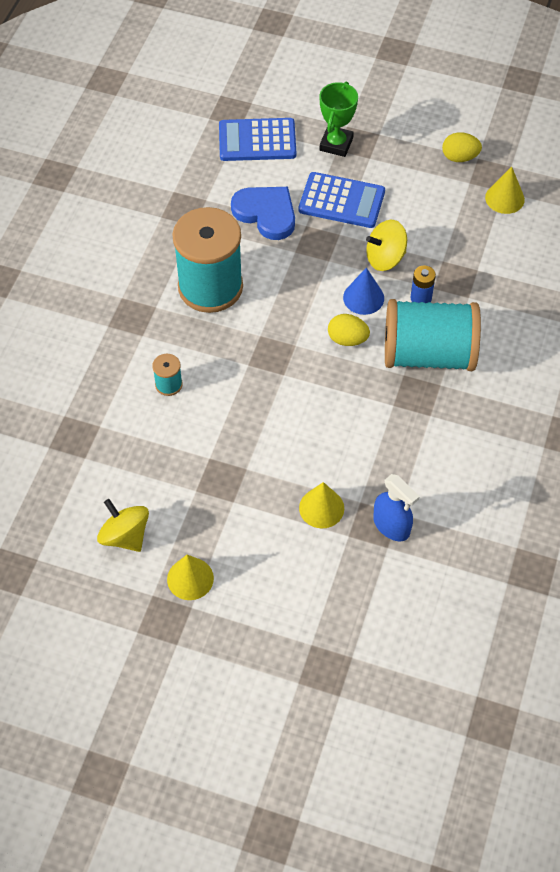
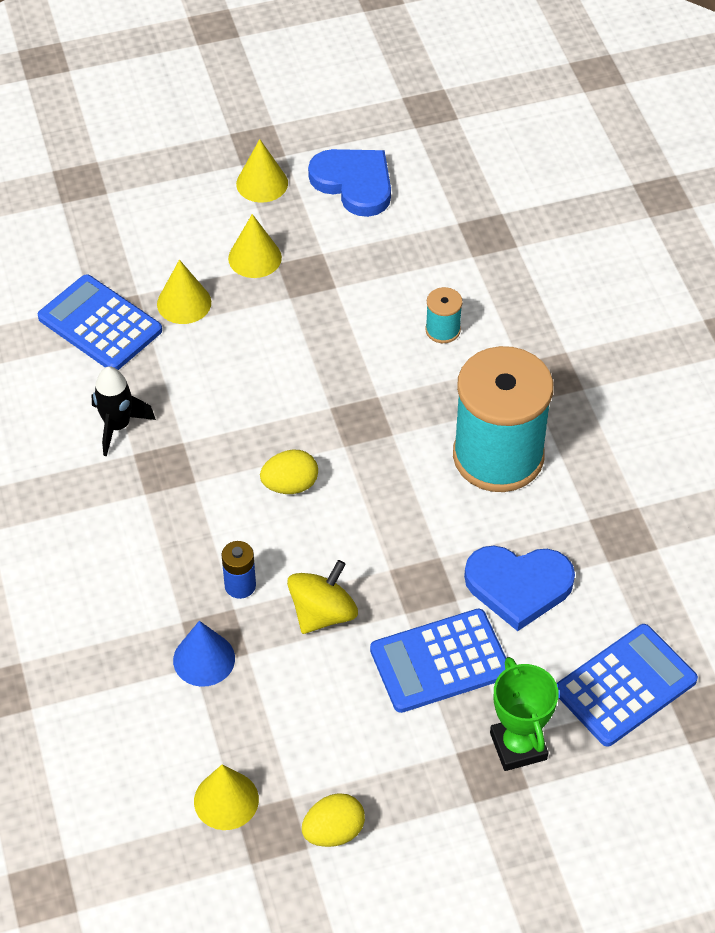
camera: 145 degrees right, 5 degrees down
(125, 536) = (354, 183): yellow spinning top -> blue heart
(245, 515) = (255, 257): none -> yellow cone
(363, 297) = (310, 546): blue cone -> blue cone (204, 659)
(391, 526) = (100, 324): blue spray bottle -> blue calculator
(428, 354) = (183, 520): turquoise spool -> none
(428, 440) = (117, 426): none -> black rocket

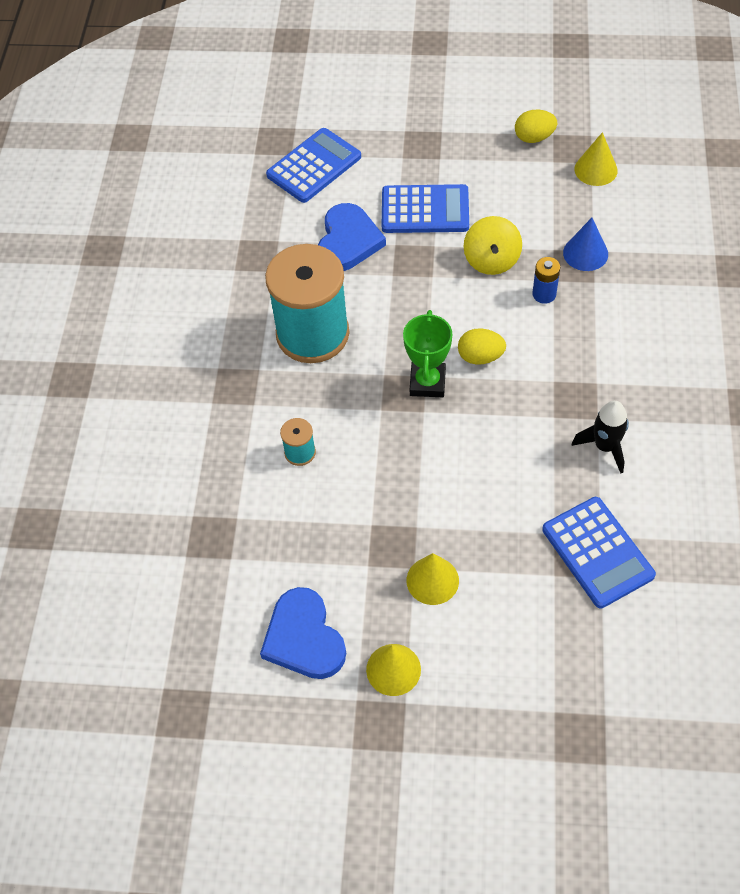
camera: 155 degrees left, 5 degrees up
(184, 303) = (514, 551): yellow cone -> none
(323, 613) = (491, 260): yellow spinning top -> yellow spinning top turned 60 degrees counterclockwise
(518, 586) = (348, 241): blue heart -> blue heart turned 75 degrees clockwise
(518, 746) = (399, 152): green trophy -> green trophy (427, 382)
(625, 685) = (314, 166): blue calculator -> blue calculator turned 150 degrees clockwise

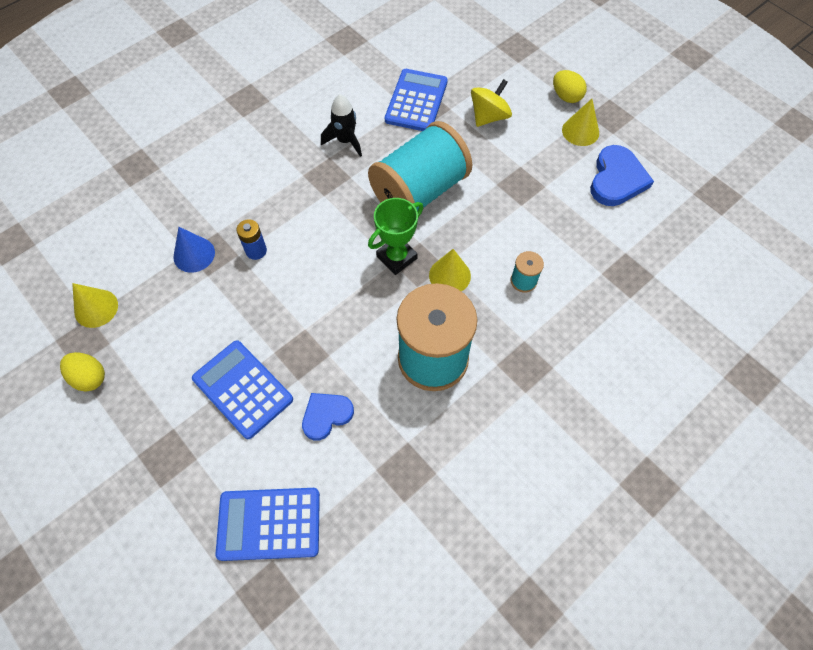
camera: 140 degrees left, 5 degrees up
(348, 241) = (326, 415): blue heart -> blue heart, size x0.66
(432, 580) = (516, 153): yellow cone -> yellow cone (449, 275)
(478, 457) = (419, 191): none -> turquoise spool
(480, 357) = (345, 245): yellow egg -> yellow egg (566, 96)
(491, 260) = (253, 304): yellow spinning top -> yellow spinning top (489, 117)

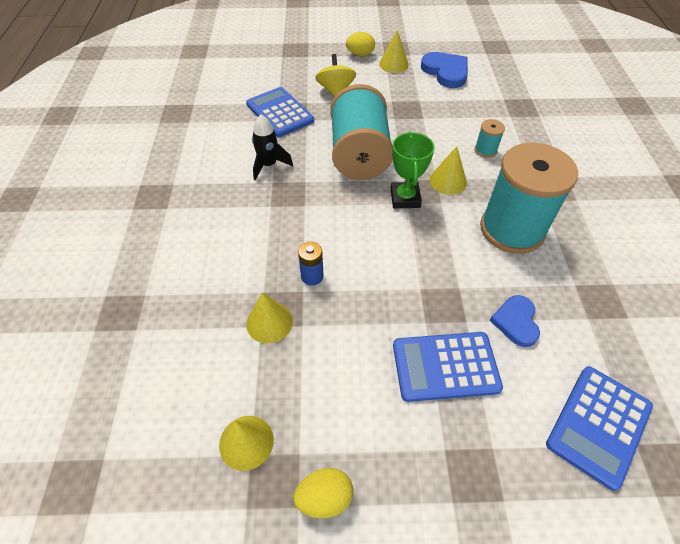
camera: 50 degrees left, 10 degrees down
(194, 254) = (269, 322): blue cone -> yellow cone

